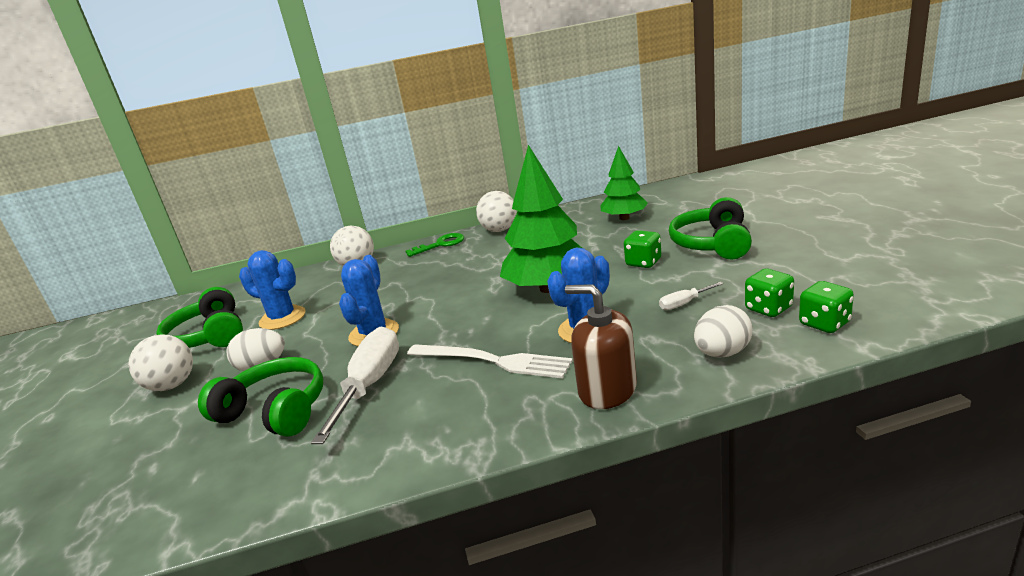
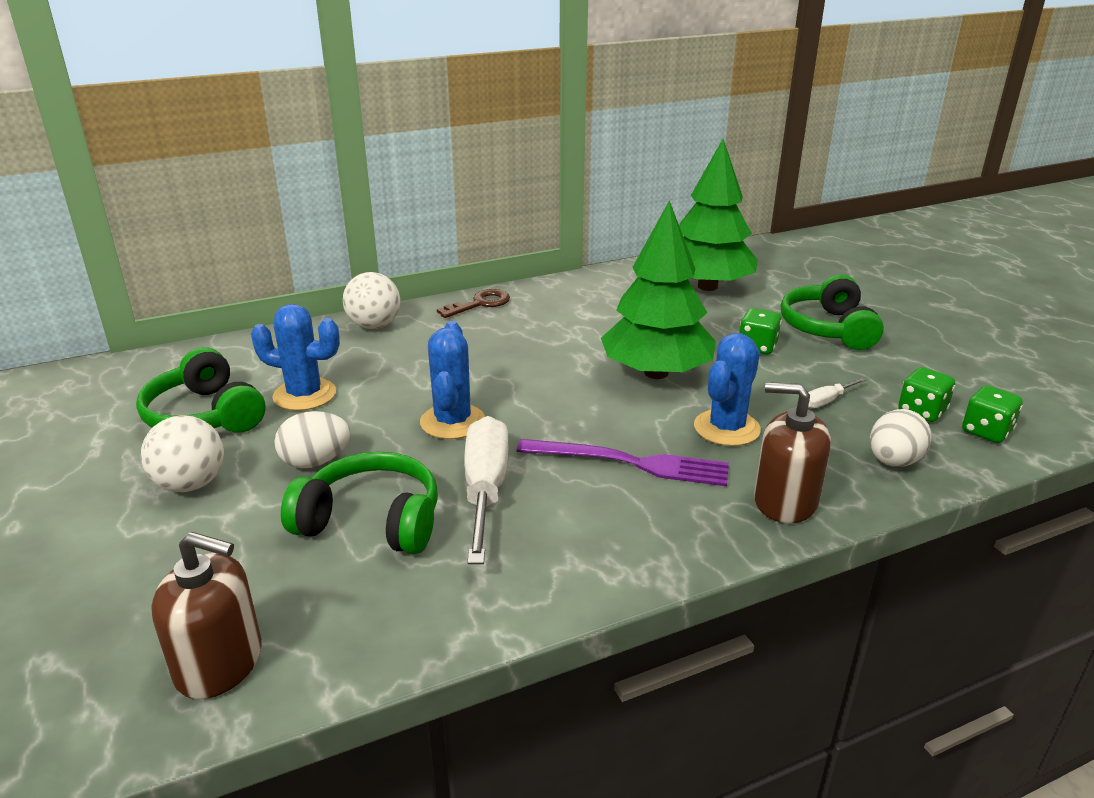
camera: 15 degrees left, 5 degrees up
(112, 520) = (220, 663): none -> brown soap dispenser
(440, 244) = (480, 304): green key -> brown key
(492, 361) = (630, 463): white fork -> purple fork
(499, 230) = (552, 289): white ball -> none
(624, 218) = (707, 286): green tree -> green tree, size x1.63

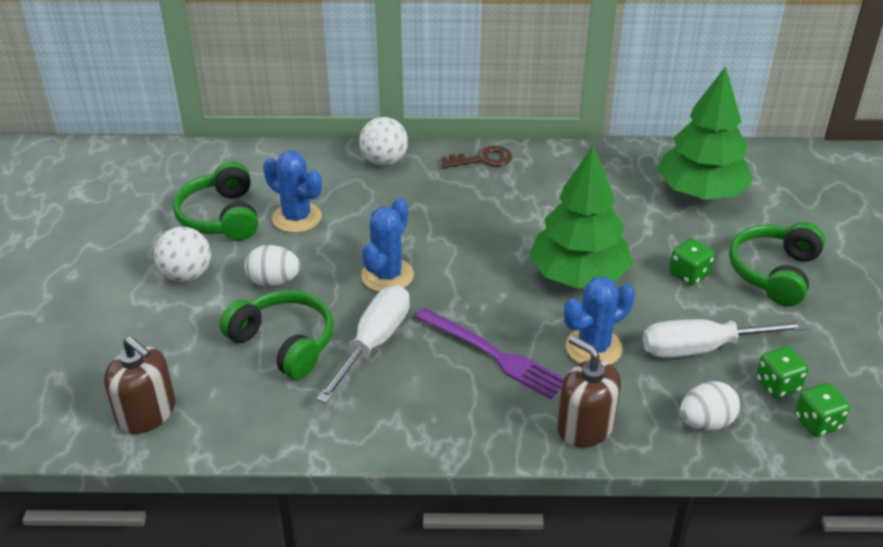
camera: 25 degrees right, 10 degrees up
(827, 401) = (702, 348): white screwdriver -> white screwdriver, size x2.19

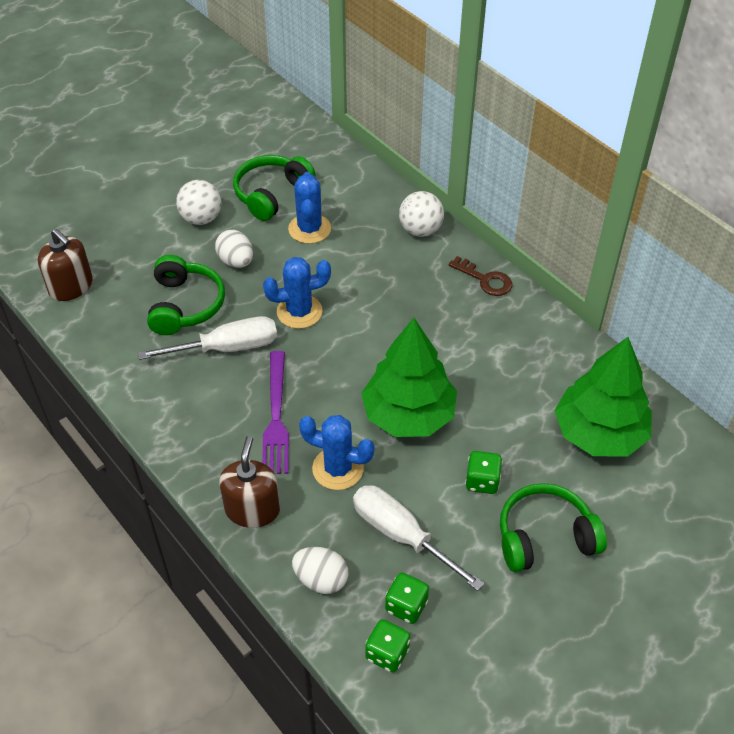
camera: 50 degrees right, 10 degrees up
(146, 413) = (71, 286): brown soap dispenser -> brown soap dispenser turned 45 degrees counterclockwise

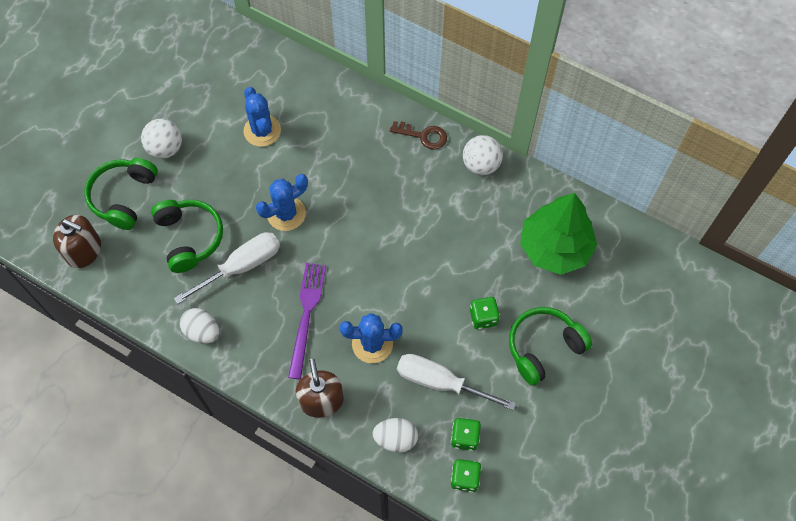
camera: 20 degrees left, 15 degrees up
(236, 261) = (214, 182): white egg -> white egg (202, 331)
(271, 194) = (215, 105): green headphones -> green headphones (124, 197)
(276, 416) = (306, 315): purple fork -> purple fork turned 150 degrees counterclockwise
(408, 415) = (408, 279): green tree -> none
(420, 230) = (354, 103): white ball -> white ball (481, 165)

